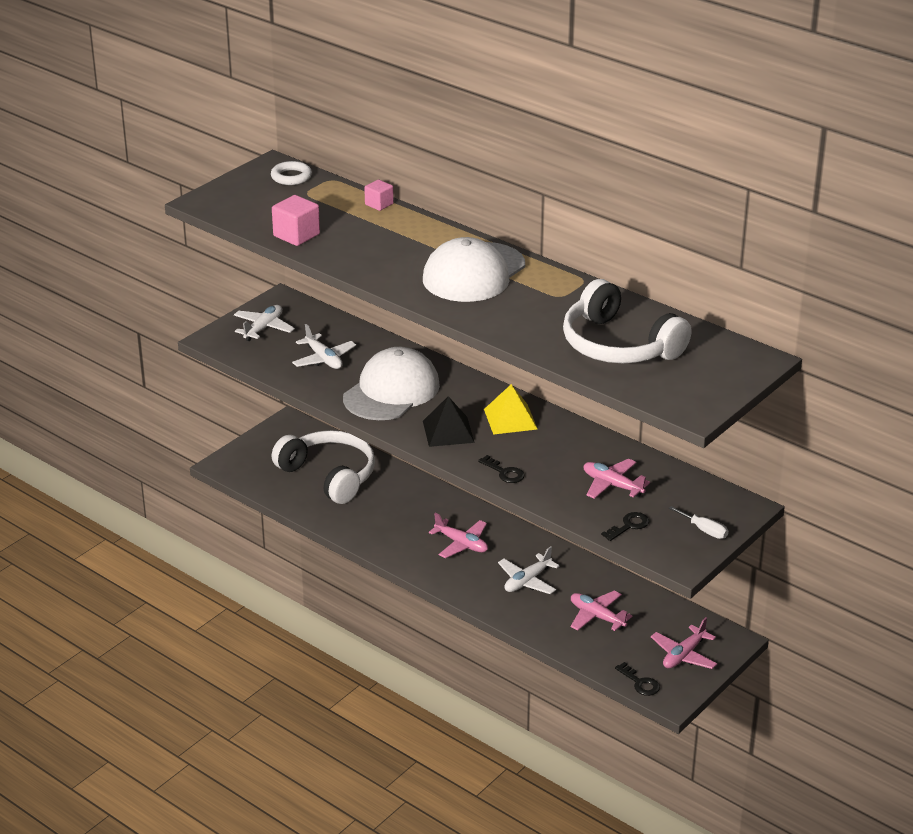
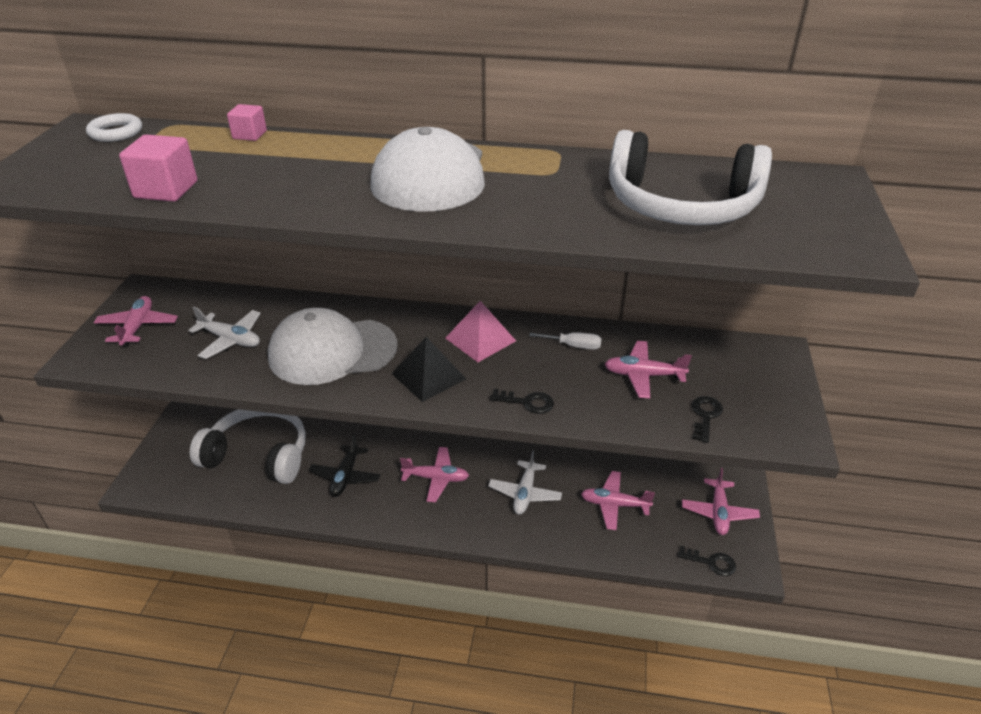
camera: 30 degrees left, 5 degrees up
(263, 328) = (138, 327): white plane -> pink plane
(388, 516) = (345, 476): none -> black plane
(391, 391) = (332, 351): white cap -> white cap turned 105 degrees counterclockwise
(510, 419) = (480, 339): yellow pyramid -> pink pyramid
(704, 530) = (774, 391): white screwdriver -> white screwdriver (574, 346)

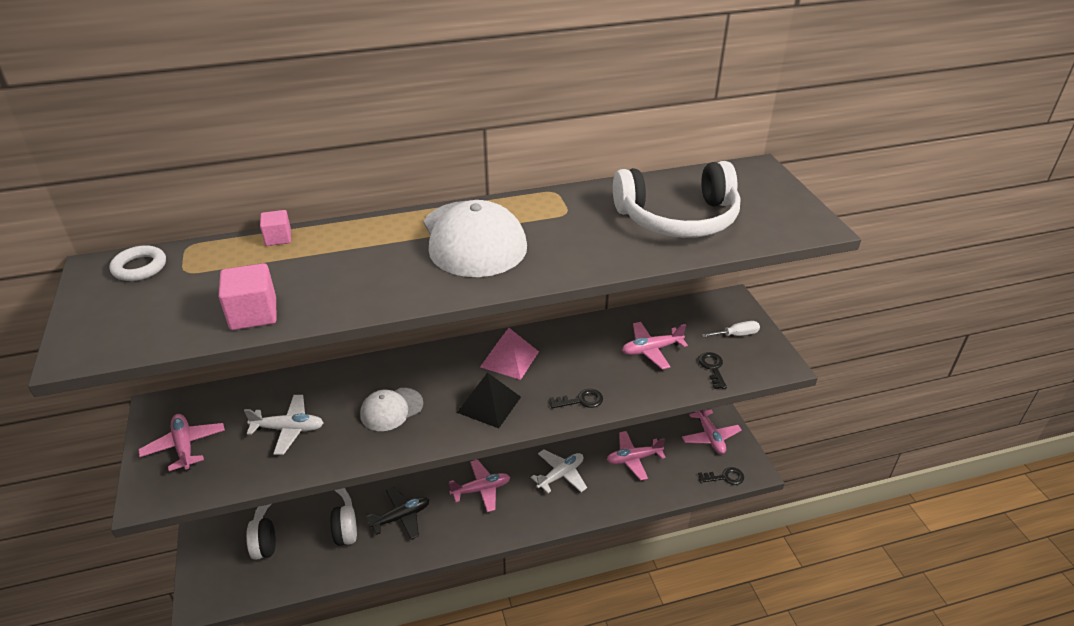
camera: 25 degrees left, 0 degrees up
(332, 351) = (391, 409): white cap -> white cap, size x0.55
(345, 476) = (401, 517): black plane -> black plane turned 105 degrees counterclockwise
(525, 493) = (560, 475): white plane -> white plane turned 120 degrees counterclockwise
(574, 346) = (586, 342): white screwdriver -> white screwdriver (736, 335)

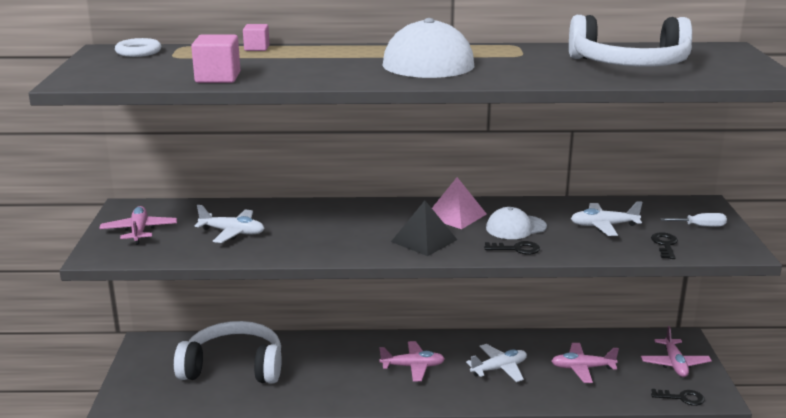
camera: 15 degrees right, 15 degrees down
(391, 409) = (330, 232): white cap -> white cap (516, 227)
(401, 517) = (326, 374): black plane -> none
(651, 350) = (603, 226): pink plane -> white plane

